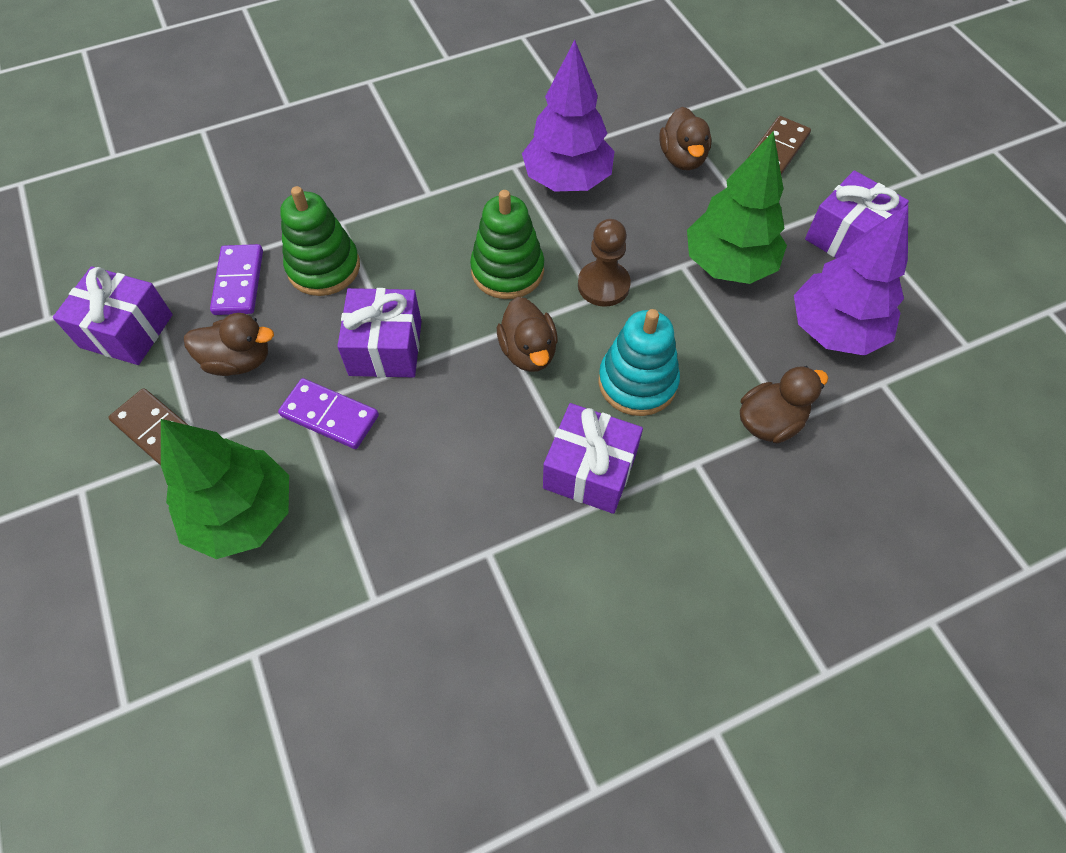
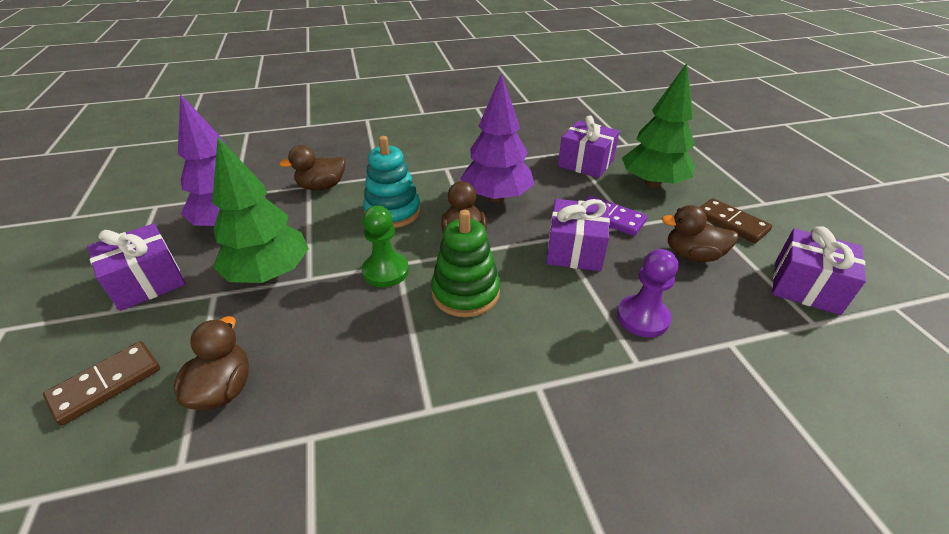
camera: 170 degrees left, 20 degrees down
(238, 282) = (723, 315): purple domino -> none
(324, 267) = (642, 317): green stacking toy -> purple pawn
(567, 180) = (372, 380): purple tree -> purple tree (496, 197)
(590, 470) = (443, 179): purple gift -> purple gift (585, 163)
(603, 285) = (385, 271): brown pawn -> green pawn

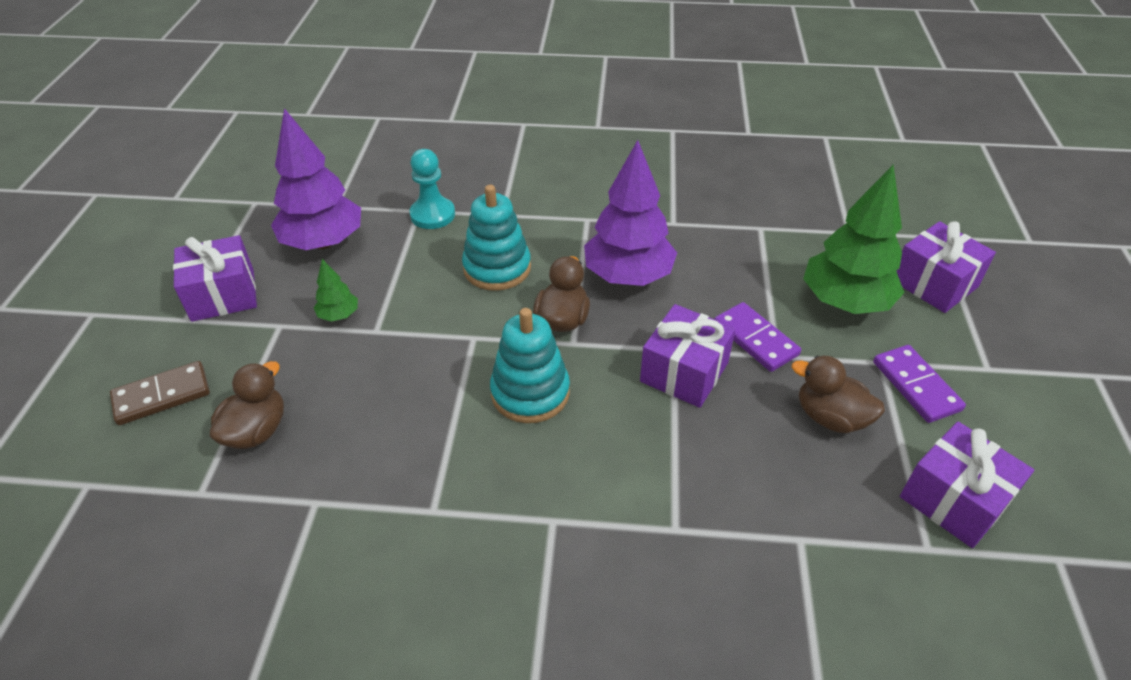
camera: 20 degrees right, 5 degrees up
(269, 273) = (339, 315): green tree -> green tree, size x0.45
(322, 187) = (432, 215): brown duck -> turquoise pawn
(385, 271) = (457, 343): green pawn -> none
(465, 293) = (530, 392): green stacking toy -> turquoise stacking toy
(585, 163) = (771, 250): purple gift -> purple gift (934, 284)
(642, 317) = (715, 479): purple pawn -> none
(731, 223) = (916, 386): brown domino -> purple domino

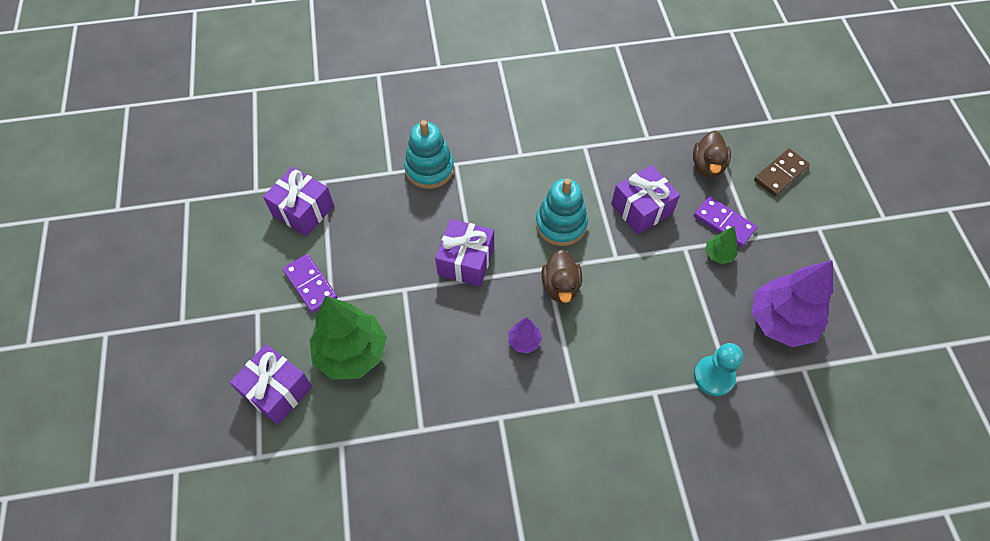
camera: 165 degrees right, 15 degrees up
(223, 295) = (812, 253): purple gift -> purple gift (641, 209)
(497, 268) = (629, 326): turquoise stacking toy -> turquoise stacking toy (429, 169)
(628, 276) = (524, 341): purple tree -> purple tree, size x0.45
(755, 339) = (420, 300): purple domino -> purple domino (724, 223)
(830, 417) = (369, 248): brown duck -> none

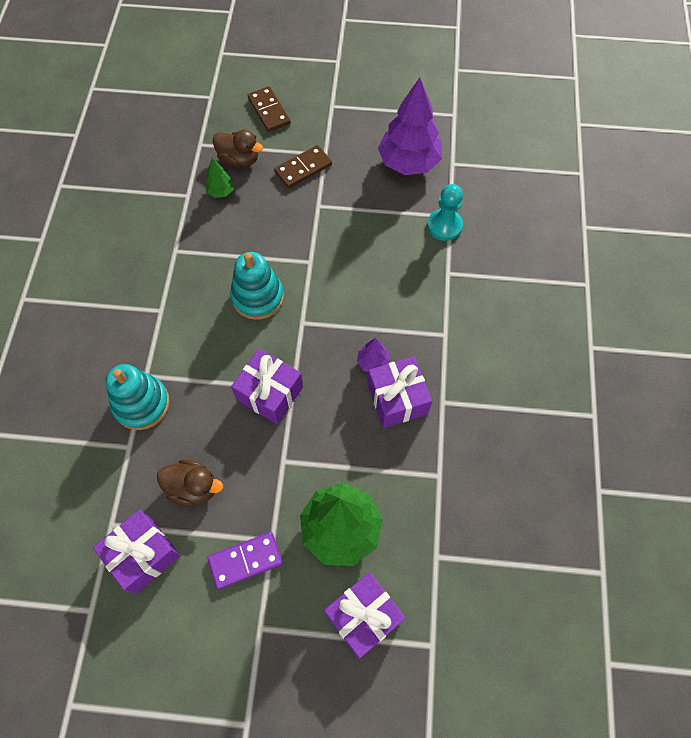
camera: 75 degrees left, 5 degrees up
(560, 286) = (325, 316): brown duck -> brown duck (193, 487)
(641, 209) = (265, 225): purple gift -> purple gift (397, 399)
(718, 255) = (333, 183): green tree -> green tree (221, 191)
(724, 223) = (303, 168): purple domino -> brown domino

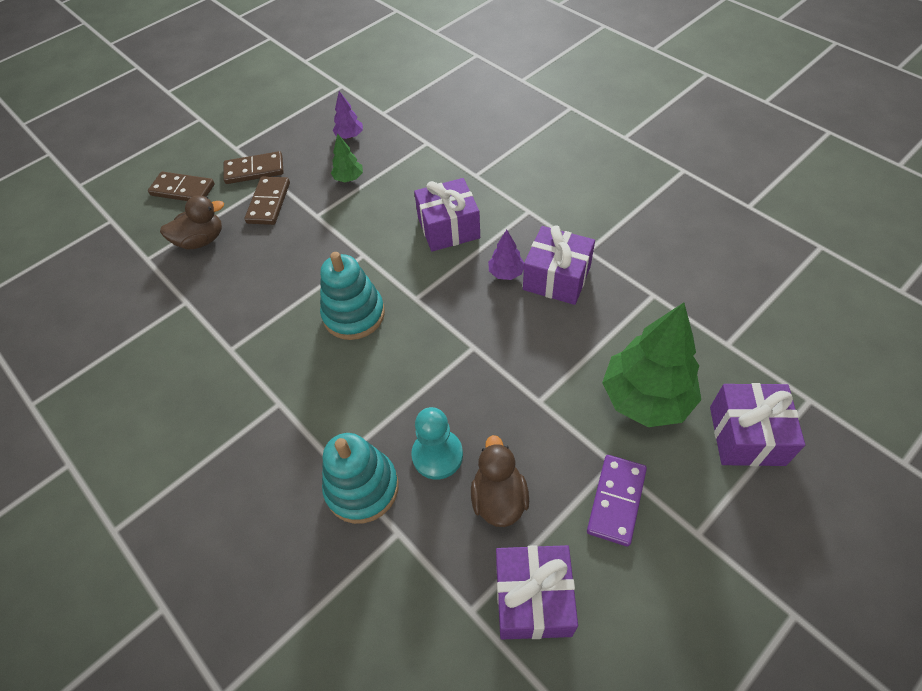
camera: 45 degrees left, 10 degrees down
(193, 487) = (499, 498): brown duck -> brown duck turned 60 degrees counterclockwise
(221, 191) = (215, 274): green tree -> green tree (349, 178)
(270, 393) = (460, 368): purple gift -> purple gift (448, 228)
(323, 135) = (254, 170): none -> brown domino
(408, 163) = (349, 136): purple tree -> purple tree, size x0.45
(444, 226) = (431, 151): turquoise pawn -> turquoise pawn (437, 455)

